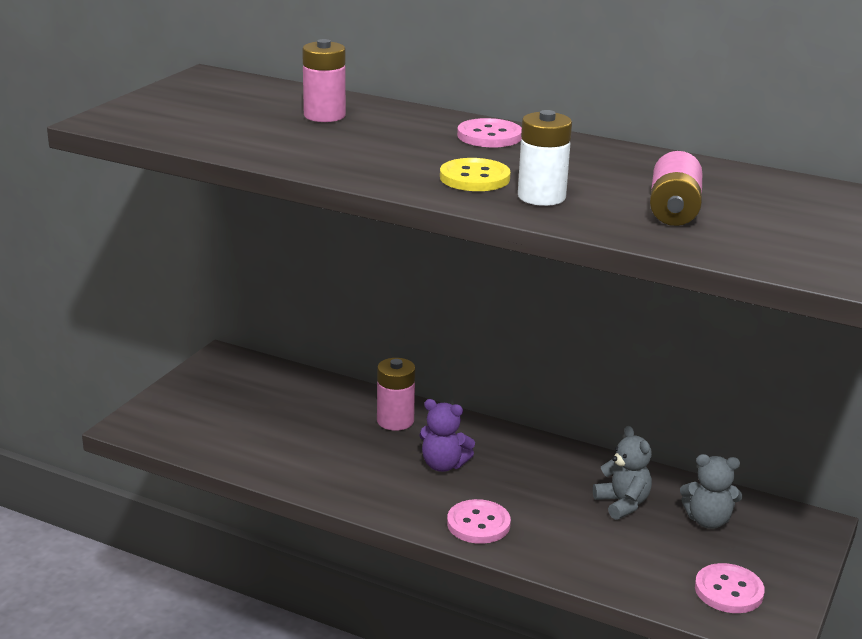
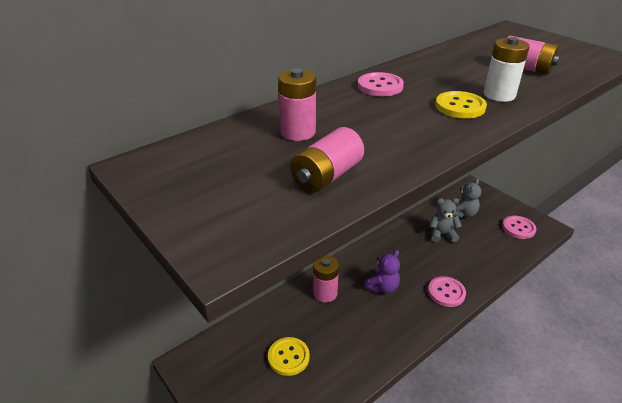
camera: 65 degrees left, 10 degrees up
(246, 136) = (327, 176): none -> pink battery
(269, 418) = (288, 357): none -> yellow button

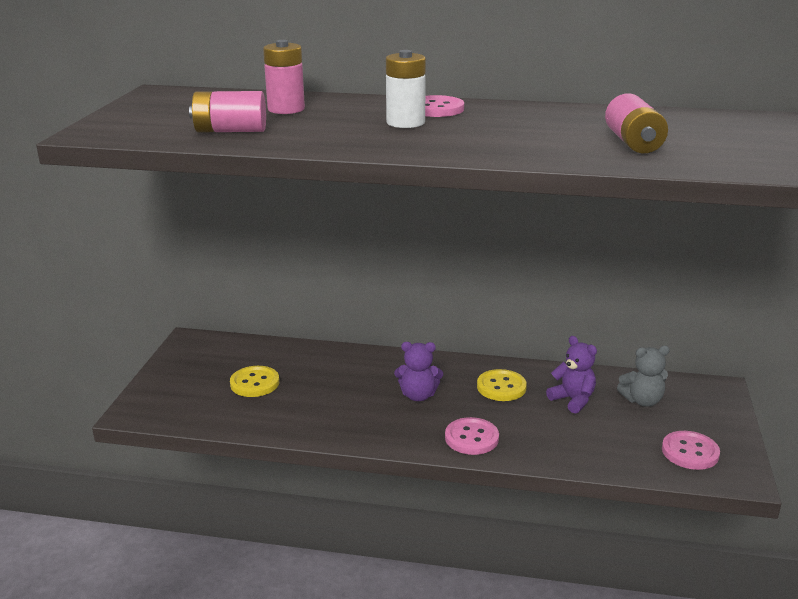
camera: 50 degrees right, 10 degrees down
(325, 293) = (360, 367): pink battery -> none
(442, 234) = (573, 400): grey teddy bear -> purple teddy bear
(460, 107) = (454, 139): yellow button -> yellow button (501, 387)
(499, 95) = (521, 146): white battery -> white battery (405, 123)

